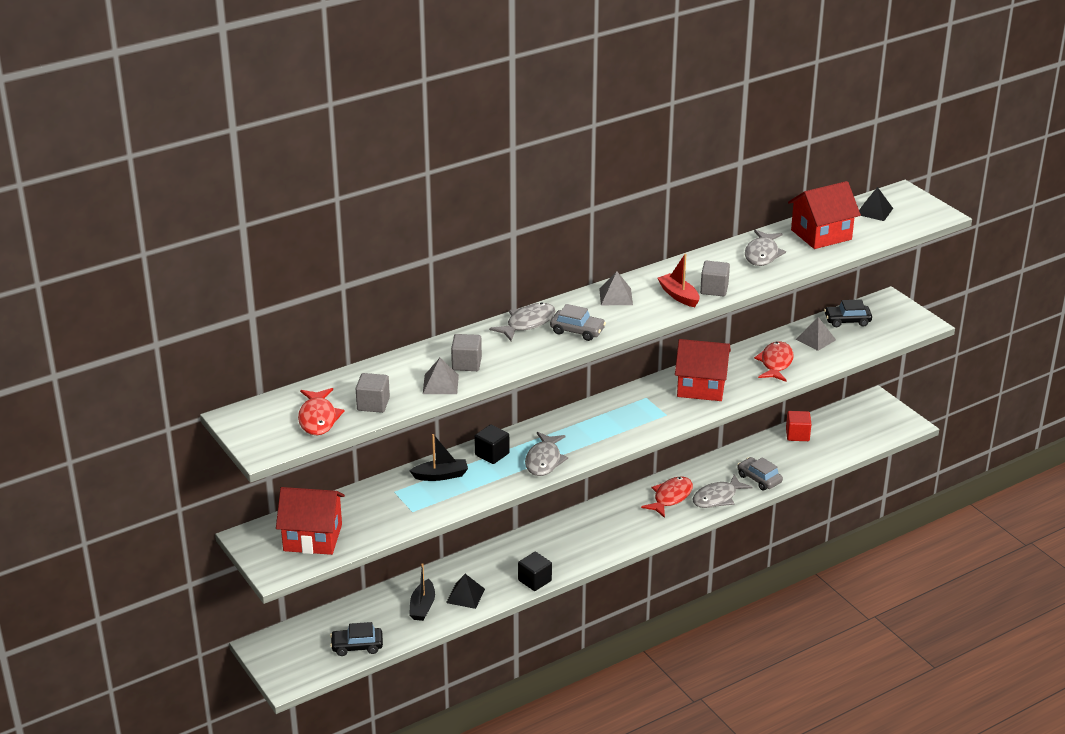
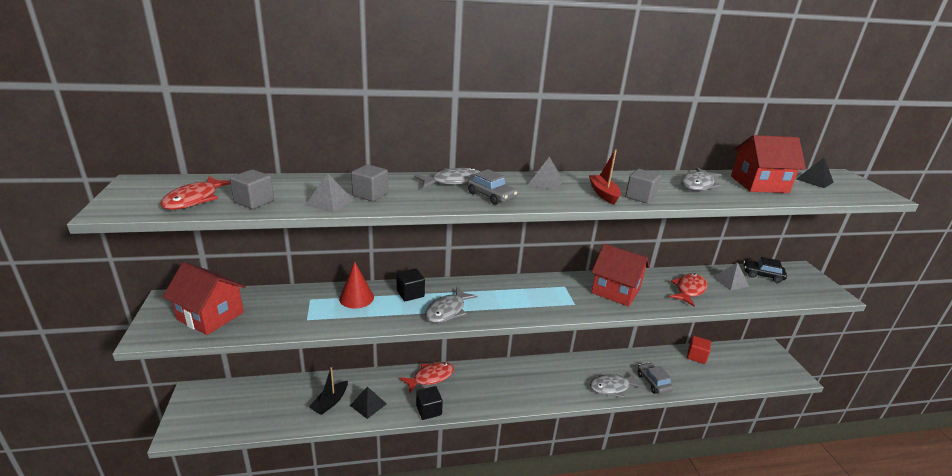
camera: 20 degrees right, 5 degrees down
(357, 646) = (255, 419): black car -> none
(440, 475) = (356, 298): black boat -> red cone
(670, 497) = (574, 375): red fish -> red fish (430, 377)

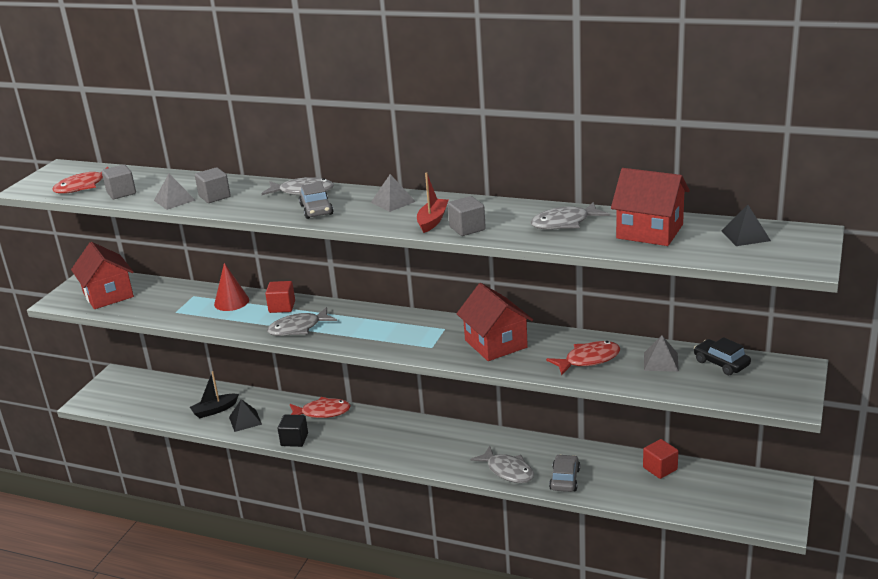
camera: 35 degrees right, 0 degrees up
(410, 293) = (282, 307): black cube -> red cube
(612, 387) = (508, 471): grey fish -> grey fish turned 150 degrees counterclockwise

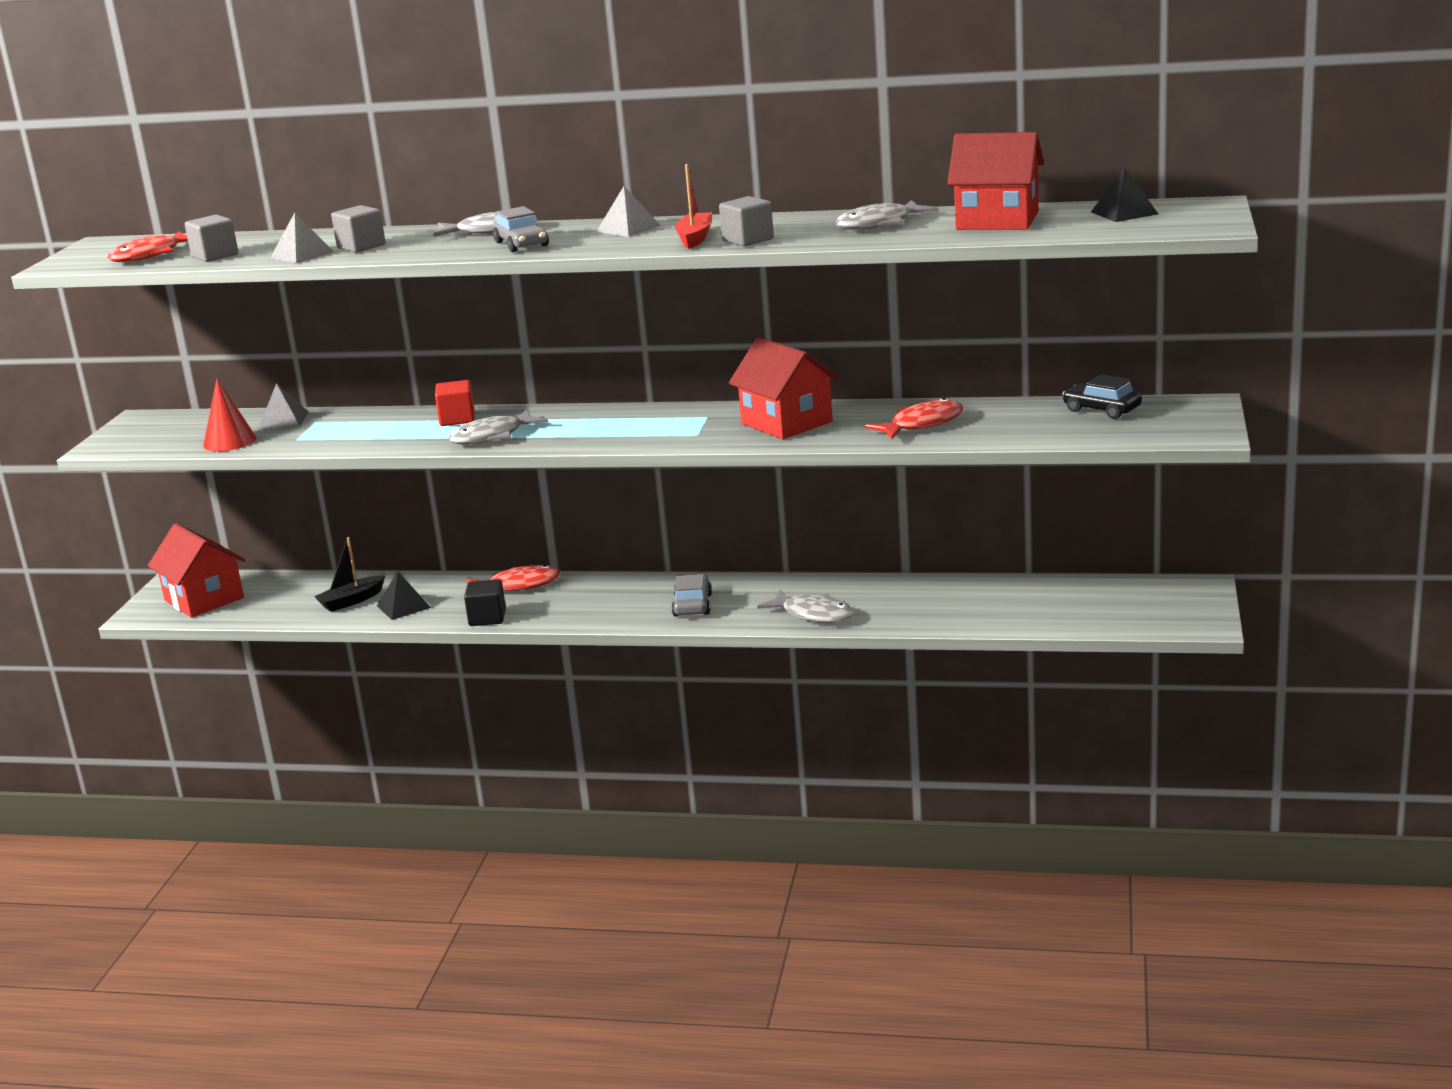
camera: 10 degrees left, 5 degrees down
(108, 295) = (180, 433): red house -> red house (204, 599)
(231, 302) = (377, 421): red cone -> red cone (229, 441)
(564, 479) = (897, 614): grey car -> grey car (692, 605)
(660, 361) = (1020, 416): grey pyramid -> grey pyramid (283, 420)
(660, 468) = (1025, 589): red cube -> none

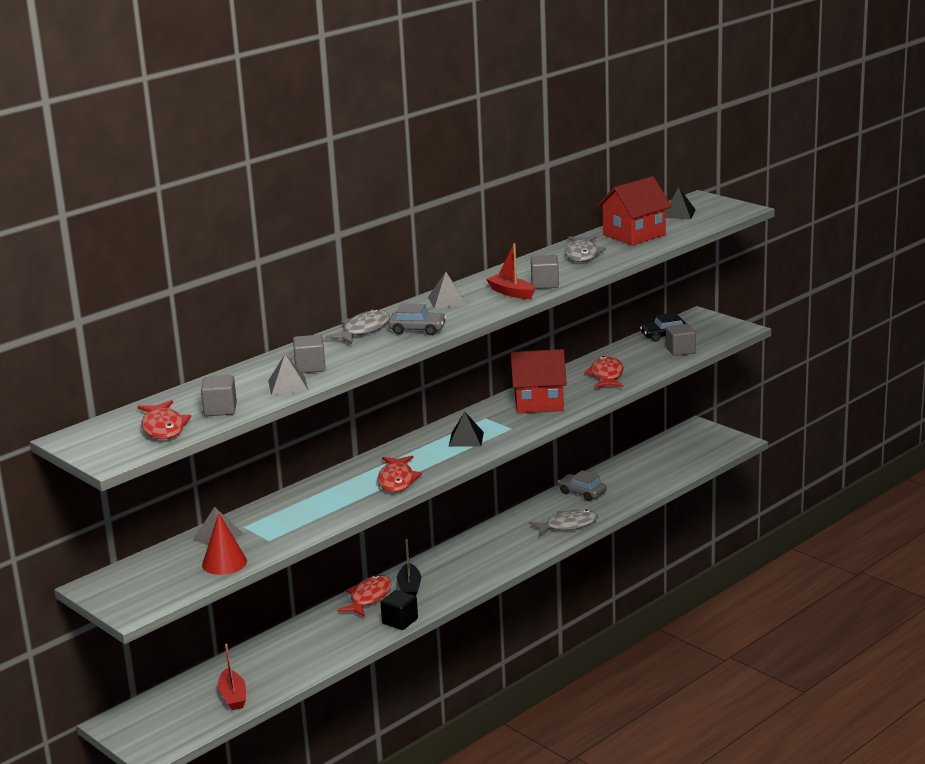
camera: 55 degrees left, 0 degrees up
(204, 599) = (174, 718): red house -> none
(265, 606) = (233, 696): none -> red boat
(352, 601) = (285, 661): black boat -> black boat (409, 587)
(403, 606) = (329, 645): black pyramid -> black pyramid (466, 439)
(457, 419) = (340, 483): red cube -> none
(492, 436) = (397, 480): grey fish -> red fish
(692, 605) = (495, 554): grey car -> grey car (582, 493)
(1070, 431) = (680, 350): none -> grey cube

